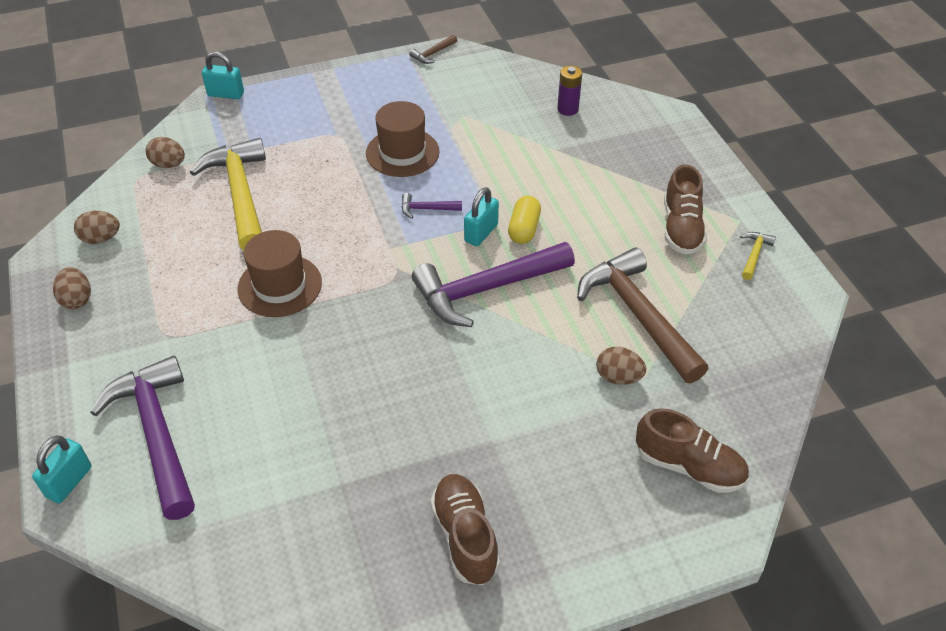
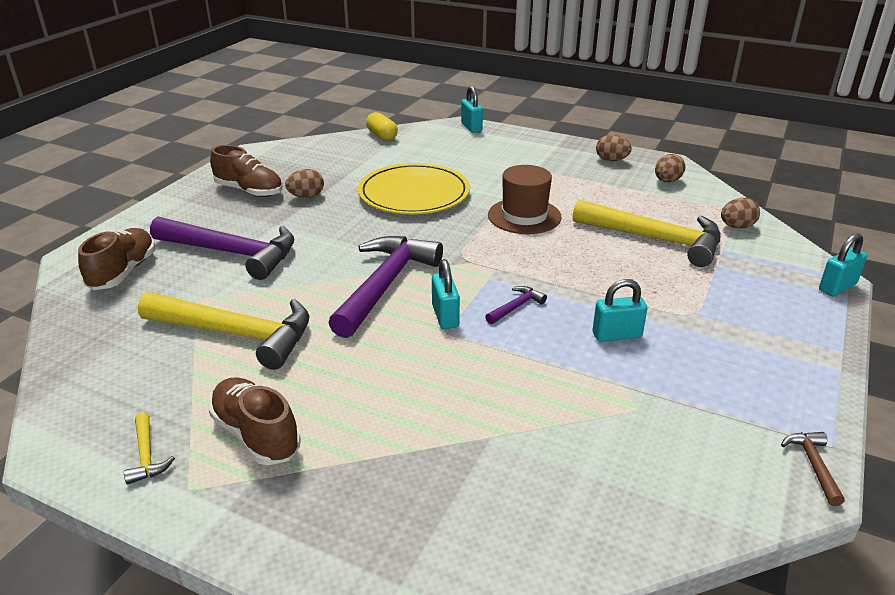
camera: 135 degrees right, 15 degrees down
(157, 434) = (464, 150): purple hammer -> purple hammer (232, 253)
(316, 391) = (414, 193): none -> yellow plate
(402, 152) = (616, 335): brown hat -> turquoise padlock
(524, 229) = (414, 340): yellow capsule -> yellow capsule (382, 136)
(567, 109) = (552, 504): purple battery -> none
(618, 377) = (218, 289): brown egg -> brown egg (306, 196)
(638, 315) = (236, 334): brown hammer -> yellow hammer
(689, 466) = (123, 272): brown shoe -> brown shoe turned 120 degrees clockwise

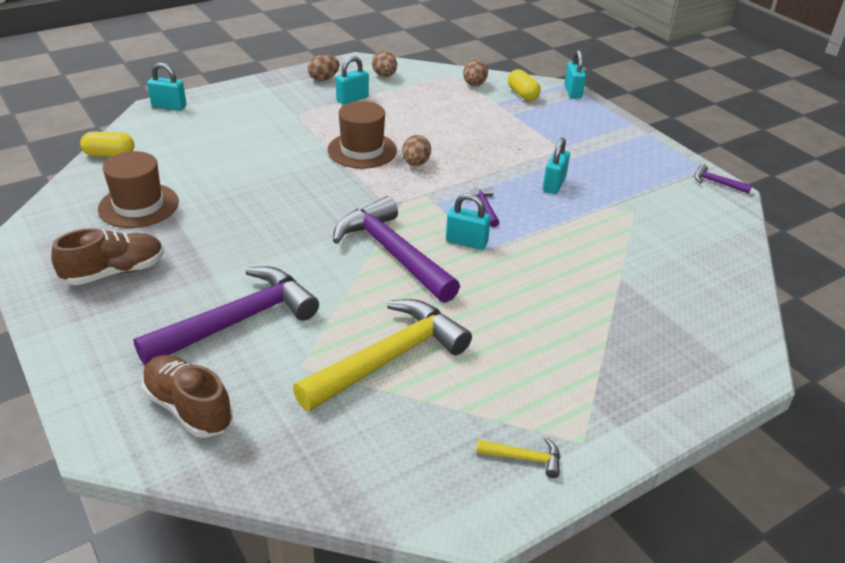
camera: 60 degrees left, 5 degrees up
(256, 435) = (541, 387): brown shoe -> none
(306, 196) = (178, 241): brown egg -> brown egg (415, 163)
(333, 168) = (138, 205): none -> brown hat
(414, 193) = (256, 183): yellow plate -> none
(600, 182) = (352, 99): none -> turquoise padlock
(655, 239) = (456, 118): yellow hammer -> none
(770, 259) = (522, 94): none -> yellow capsule
(813, 465) = (716, 183): brown hammer -> purple hammer

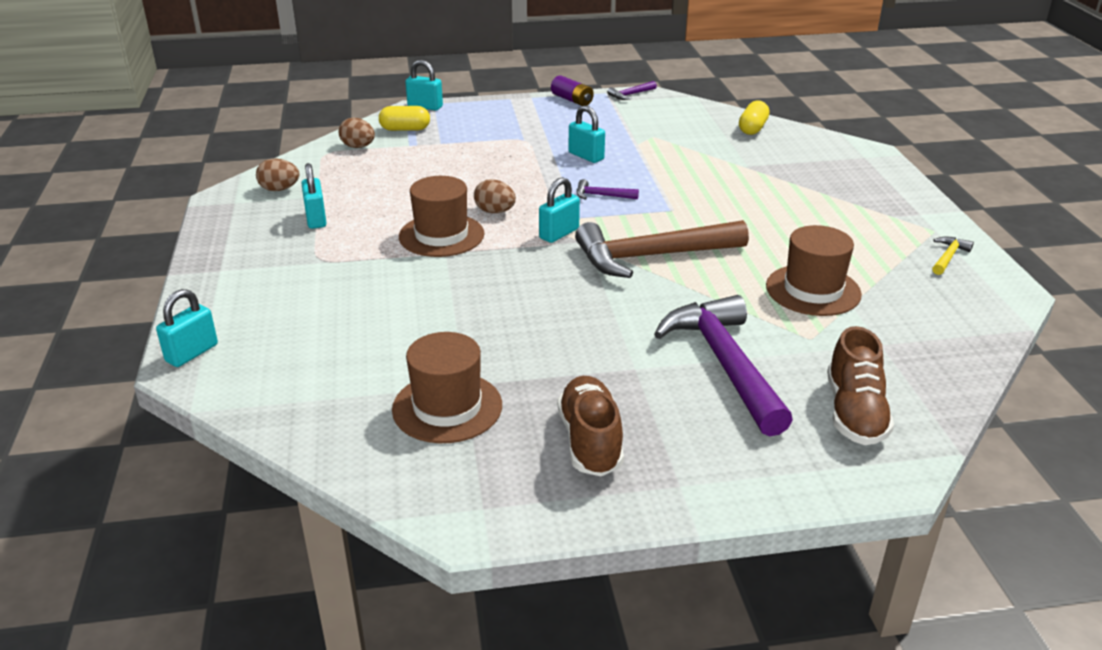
camera: 65 degrees left, 5 degrees down
(110, 155) = (288, 420): yellow capsule -> yellow capsule (752, 128)
(188, 408) = (854, 413): brown shoe -> brown shoe turned 60 degrees counterclockwise
(324, 79) = (243, 227): brown egg -> none
(388, 359) = (813, 290): yellow hammer -> brown hat
(393, 253) = (652, 256): purple hammer -> brown hammer
(466, 242) = (654, 216): turquoise padlock -> turquoise padlock (559, 234)
(665, 154) = (572, 100): none -> purple battery

